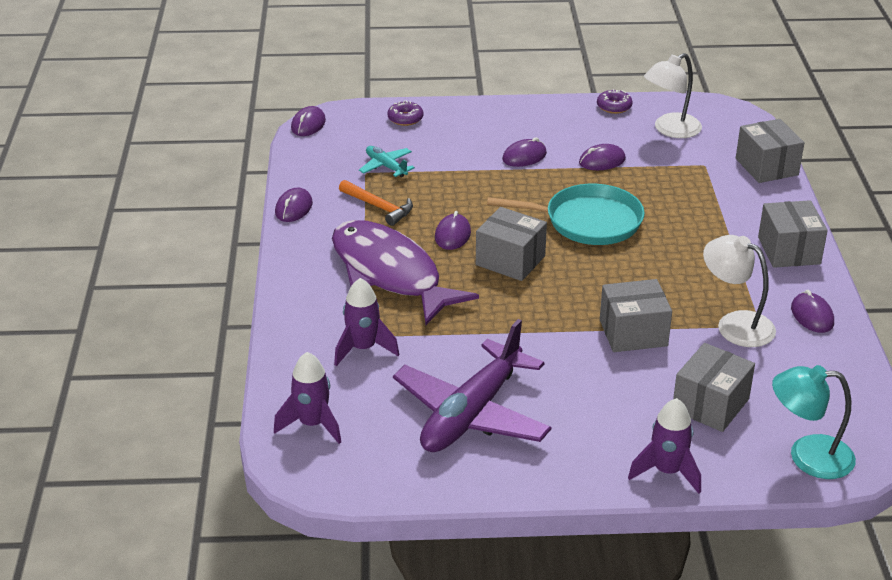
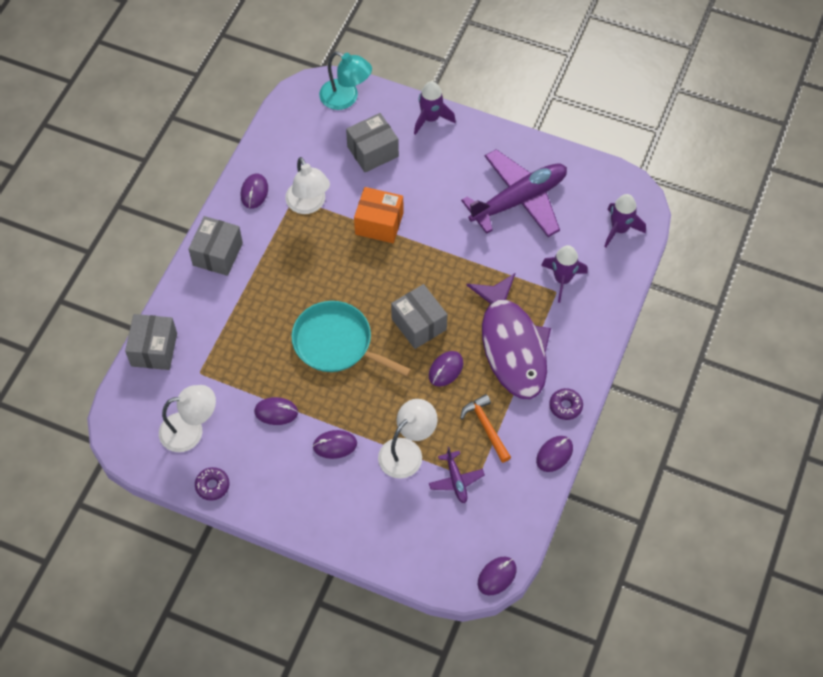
camera: 155 degrees left, 25 degrees up
(386, 166) = (456, 480): turquoise plane -> purple plane
(405, 118) = (405, 548): purple donut -> purple donut (565, 406)
(449, 171) = (407, 451): none -> white lamp
(633, 333) = (379, 223): grey box -> orange box

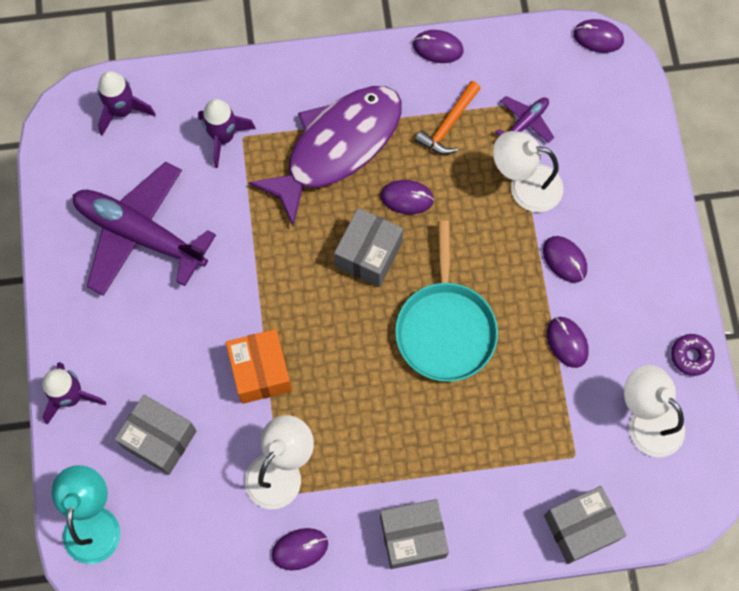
camera: 120 degrees left, 10 degrees up
(565, 406) = (377, 63): purple donut -> none

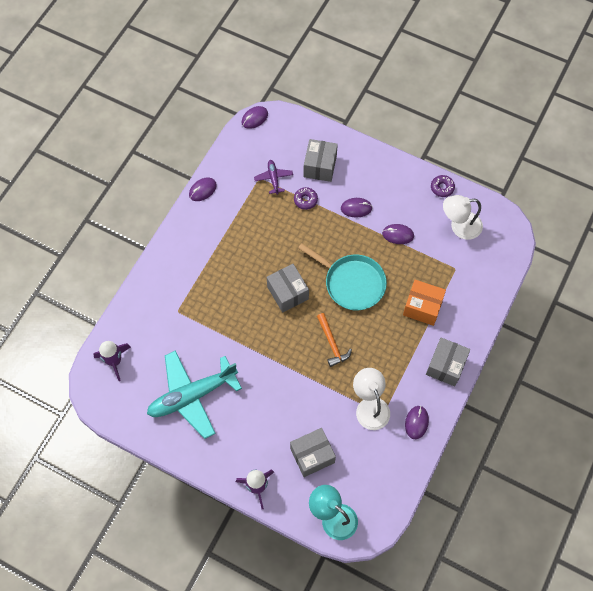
camera: 55 degrees left, 5 degrees down
(140, 234) = (192, 396): purple plane -> turquoise plane
(223, 137) = (170, 321): purple rocket -> none
(261, 372) = (312, 383): orange box -> orange box (422, 307)
(337, 147) = (219, 270): purple fish -> none
(407, 198) = (271, 256): purple mouse -> none
(448, 124) = (247, 212): orange hammer -> orange hammer (332, 343)
(524, 185) = (305, 200): white lamp -> purple donut
(580, 528) = (491, 289): grey box -> grey box (320, 166)

